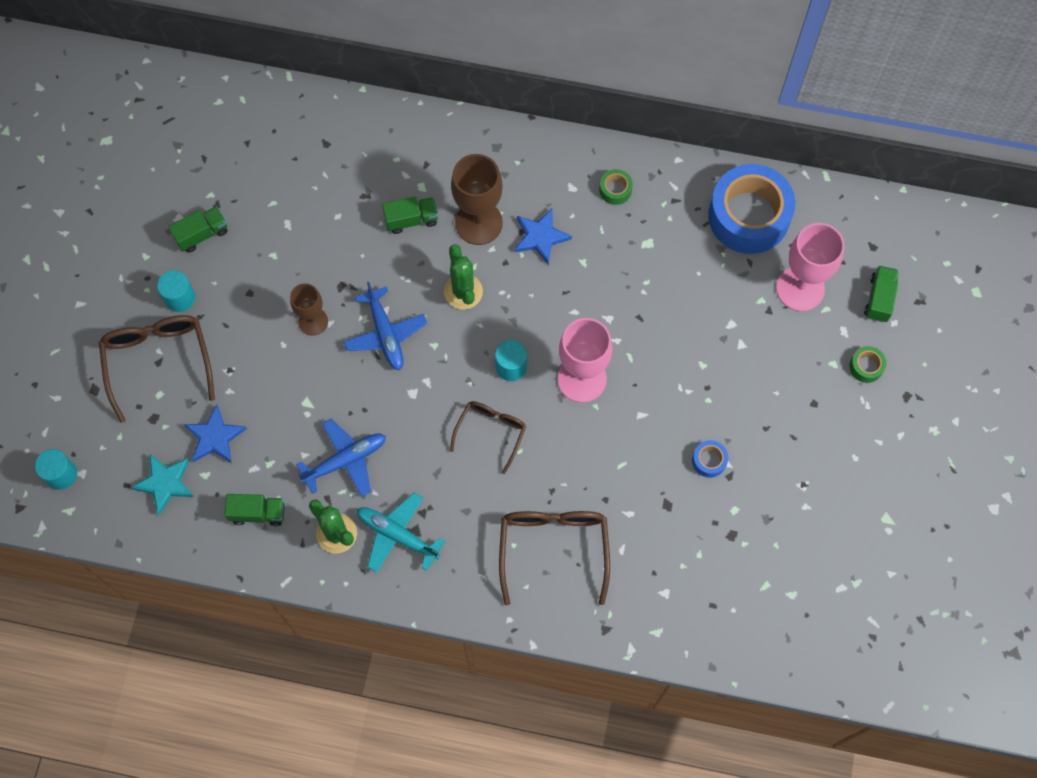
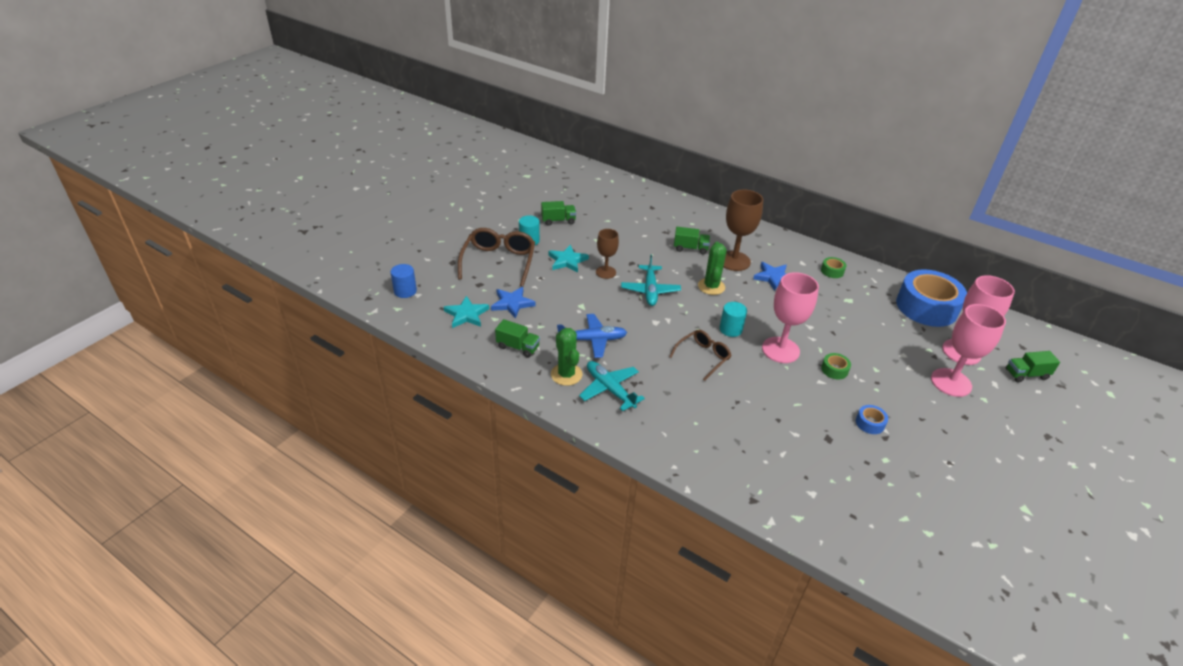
camera: 20 degrees right, 30 degrees down
(61, 474) = (405, 291): turquoise cylinder -> blue cylinder
(251, 319) = (567, 261): none -> turquoise star
(385, 334) = (650, 290): blue plane -> turquoise plane
(553, 548) = (727, 434): brown glasses -> none
(793, 351) = (951, 382): none -> pink goblet
(866, 366) = (1012, 408): green tape -> green tape (834, 370)
(879, 299) = (1026, 374): green truck -> green truck turned 135 degrees counterclockwise

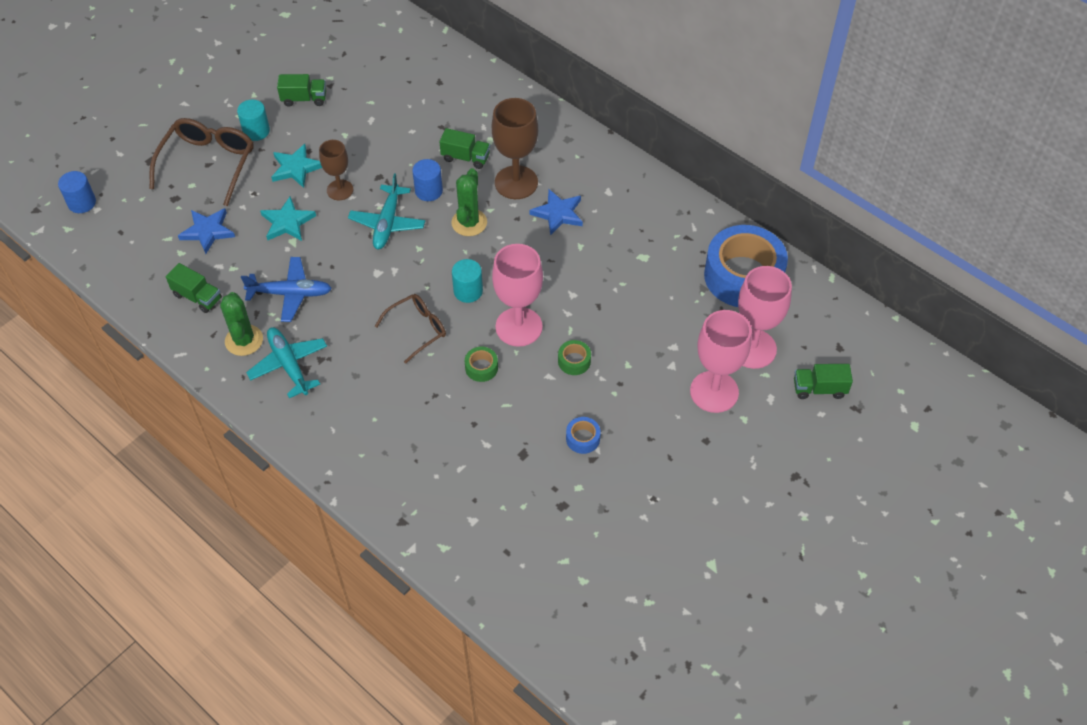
camera: 10 degrees right, 15 degrees up
(466, 314) = (148, 244): turquoise star -> turquoise star (287, 222)
(672, 269) = (428, 191): none -> blue cylinder
(832, 271) = (642, 208): green tape -> green tape (481, 368)

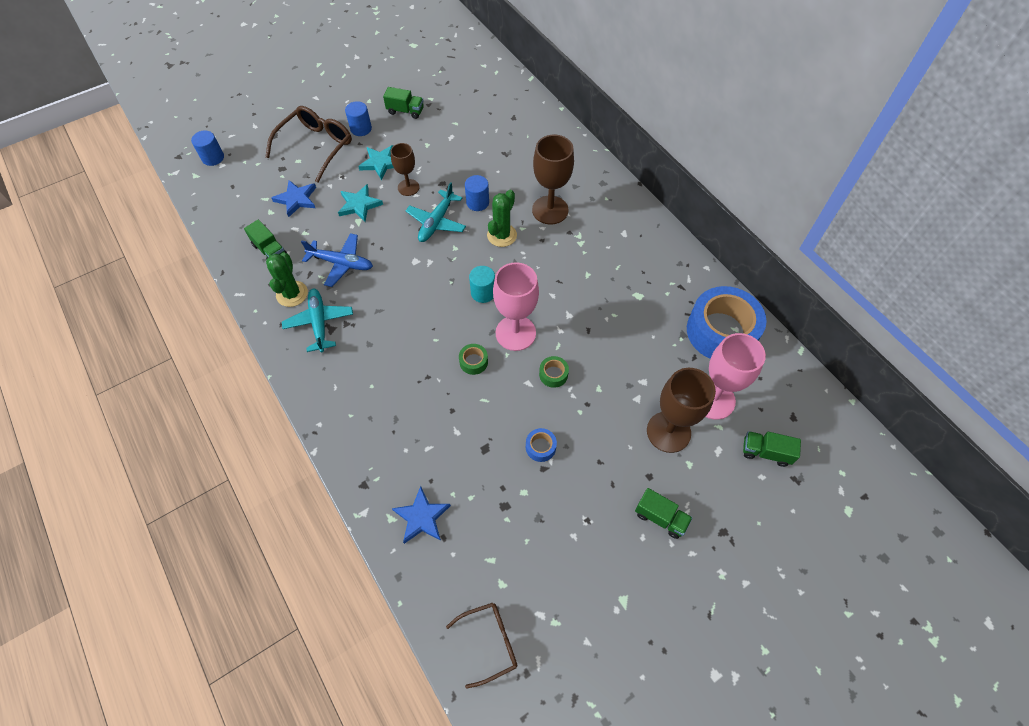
camera: 15 degrees right, 5 degrees up
(256, 131) = (361, 129): turquoise cylinder -> blue cylinder
(417, 329) = (432, 316): brown glasses -> brown glasses (490, 642)
(465, 157) = (515, 181): green truck -> green truck (660, 517)
(558, 213) = (577, 243): blue star -> blue star (422, 517)
(714, 392) = (668, 432): pink goblet -> brown goblet

